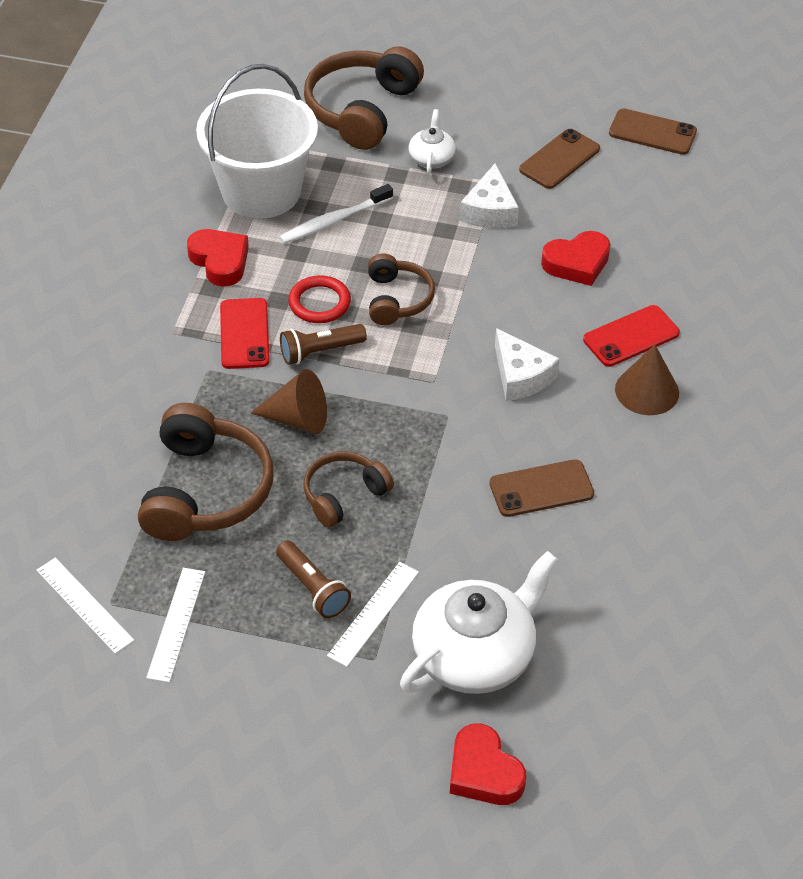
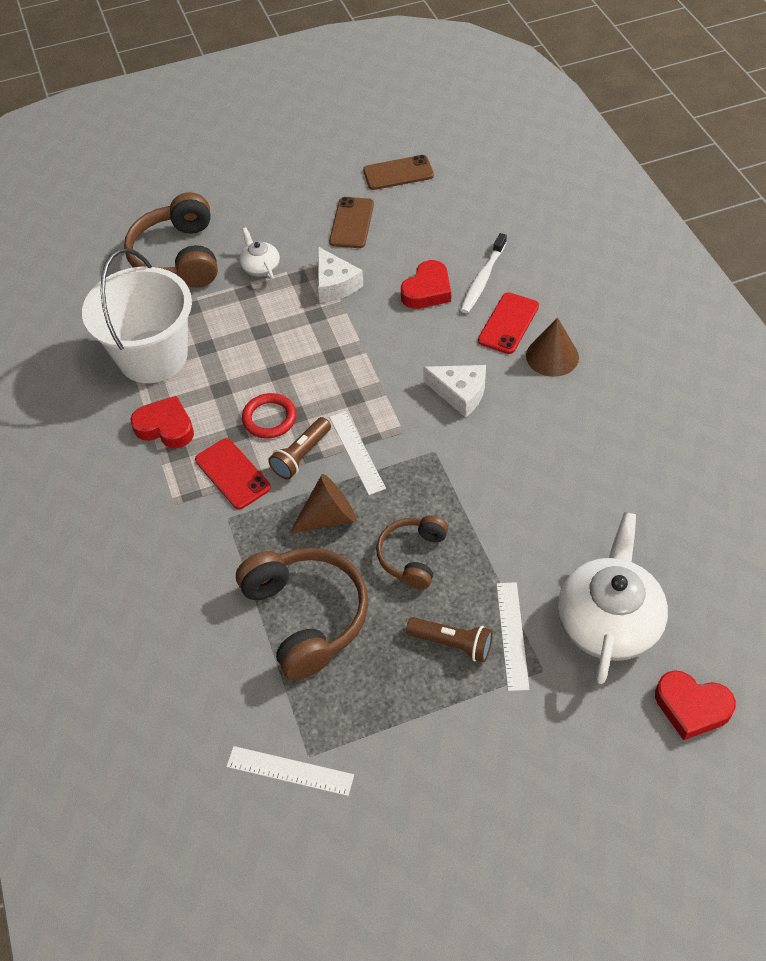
camera: 30 degrees left, 5 degrees up
(176, 624) = (375, 739): white ruler -> white ruler (357, 452)
(333, 221) = (227, 350): white toothbrush -> white toothbrush (482, 279)
(397, 299) = (324, 384): brown headphones -> none
(541, 489) = (545, 468): brown phone -> none

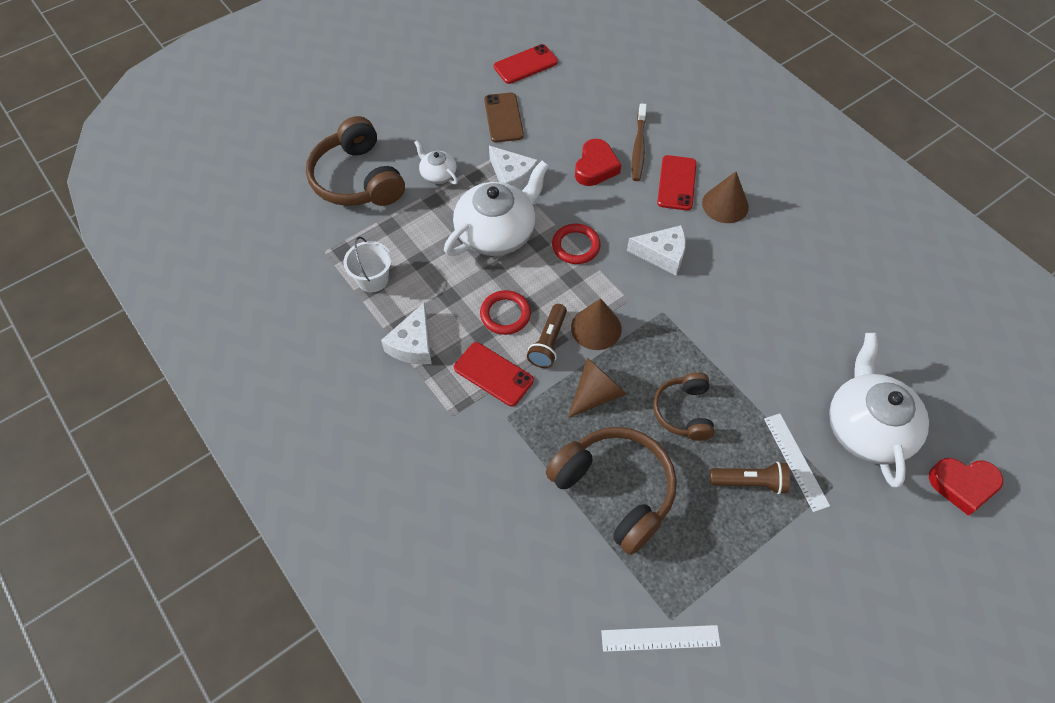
camera: 20 degrees left, 5 degrees up
(153, 356) = (373, 279): white bucket -> white bucket, size x0.47
(166, 427) = (413, 344): red heart -> white cheese
(296, 336) = (497, 232): none -> white teapot
(357, 452) = (596, 328): white ruler -> brown cone
(371, 366) = (576, 246): none -> red ring
(398, 173) = (525, 64): brown phone -> red phone
(482, 279) = (638, 147): white toothbrush -> brown toothbrush

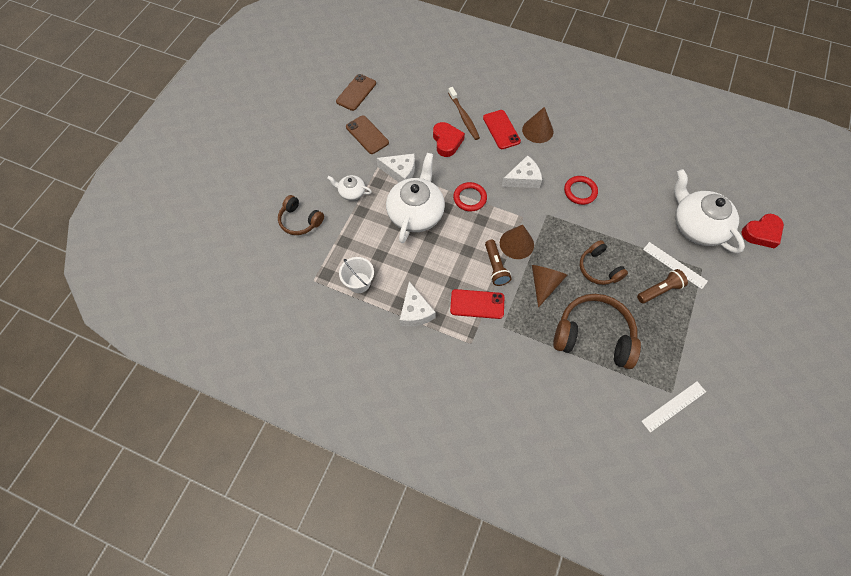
camera: 30 degrees left, 5 degrees up
(357, 179) = (300, 221): brown headphones -> brown headphones, size x0.59
(505, 314) = (458, 263): red ring -> red ring (580, 191)
(525, 64) = (356, 92): red phone -> brown phone

